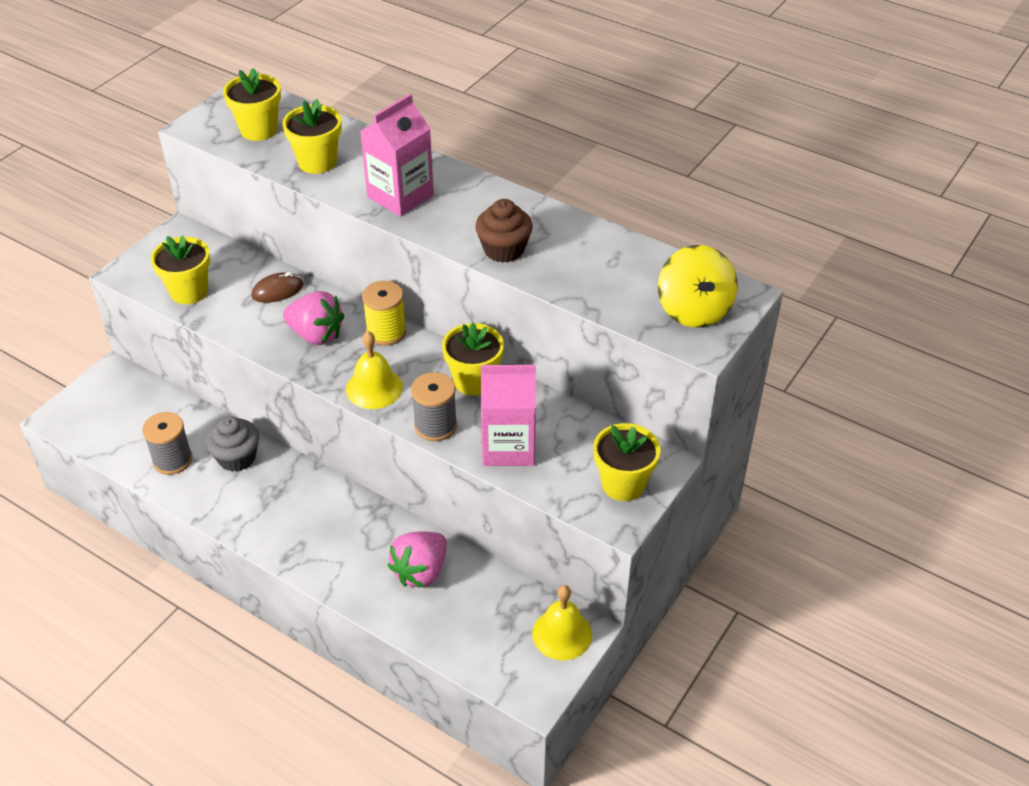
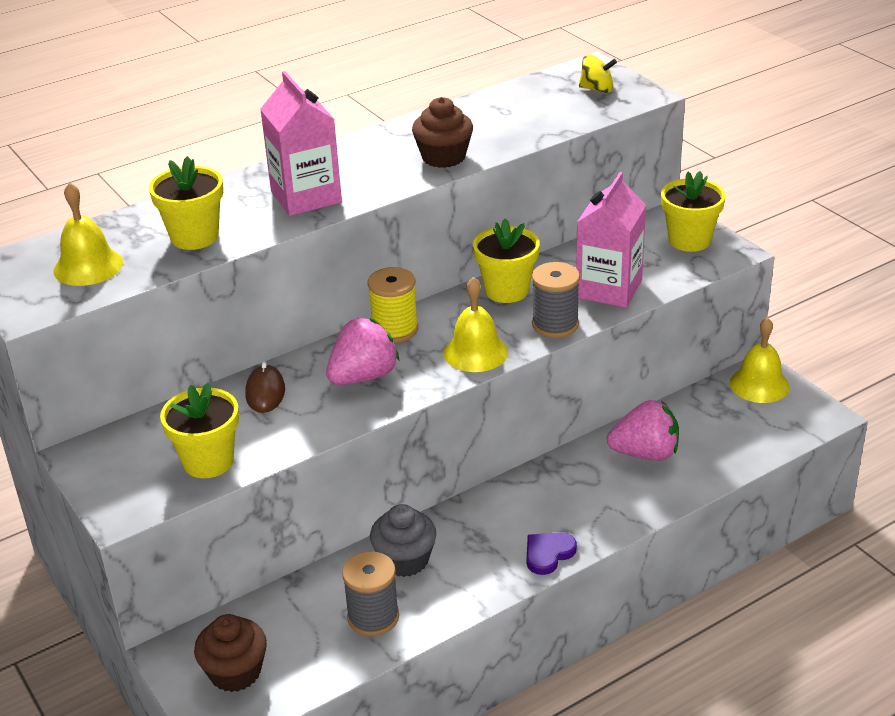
camera: 65 degrees left, 10 degrees down
(103, 408) = (235, 672): none -> brown cupcake
(259, 130) = (88, 266): yellow flower pot -> yellow bell
(270, 540) = (548, 554): none -> purple heart
(421, 571) = (645, 454): pink strawberry -> pink strawberry turned 60 degrees counterclockwise
(694, 310) = (597, 89): yellow spinning top -> yellow spinning top, size x0.57

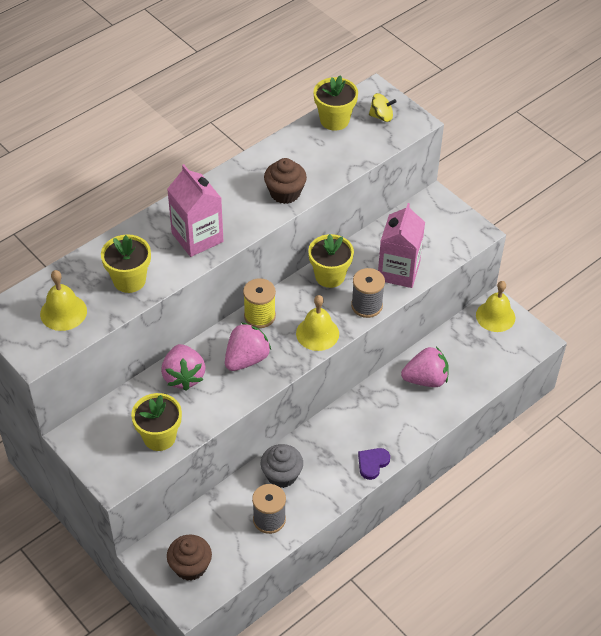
camera: 10 degrees left, 15 degrees up
(265, 392) = (183, 376): brown mouse -> pink strawberry
(689, 240) = (448, 222): yellow flower pot -> yellow flower pot (334, 120)

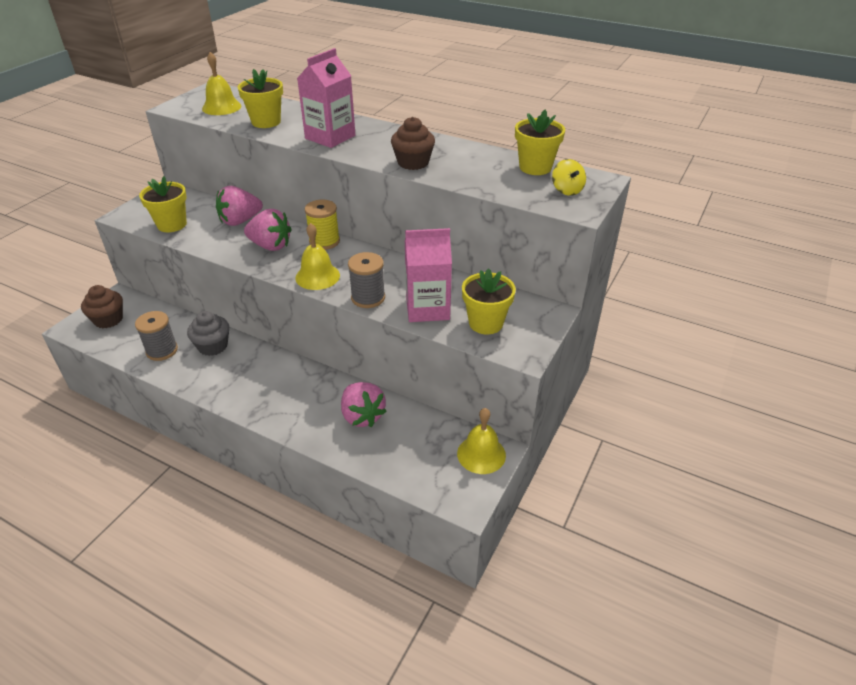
camera: 70 degrees right, 10 degrees down
(330, 276) = (395, 268): yellow flower pot -> yellow flower pot (486, 323)
(372, 463) = (240, 401): purple heart -> none

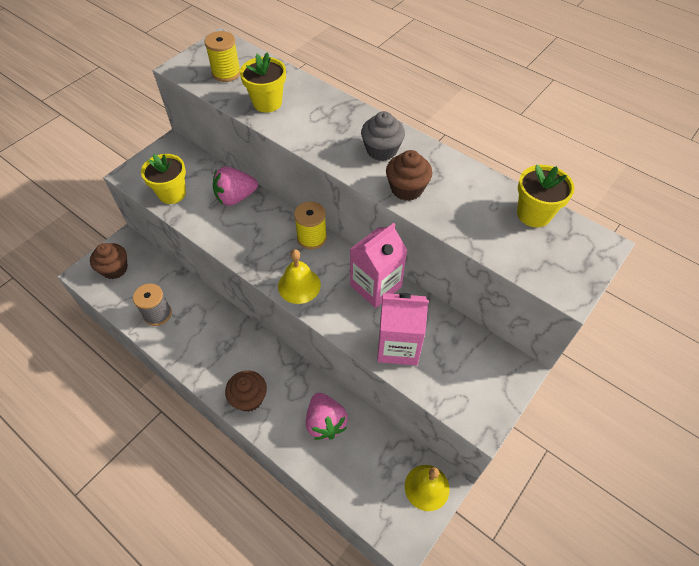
camera: 10 degrees right, 15 degrees up
(213, 346) = (202, 316): grey cupcake -> grey cupcake (381, 150)
(221, 107) = (226, 73): yellow bell -> yellow spool
(270, 246) = (260, 236): pink strawberry -> none
(275, 407) = (249, 398): none -> brown cupcake
(330, 137) = (328, 135): pink carton -> pink carton (375, 286)
(368, 298) = (343, 322): grey spool -> none
(486, 323) = (451, 375): yellow flower pot -> none
(567, 190) = (561, 256): yellow spinning top -> none

